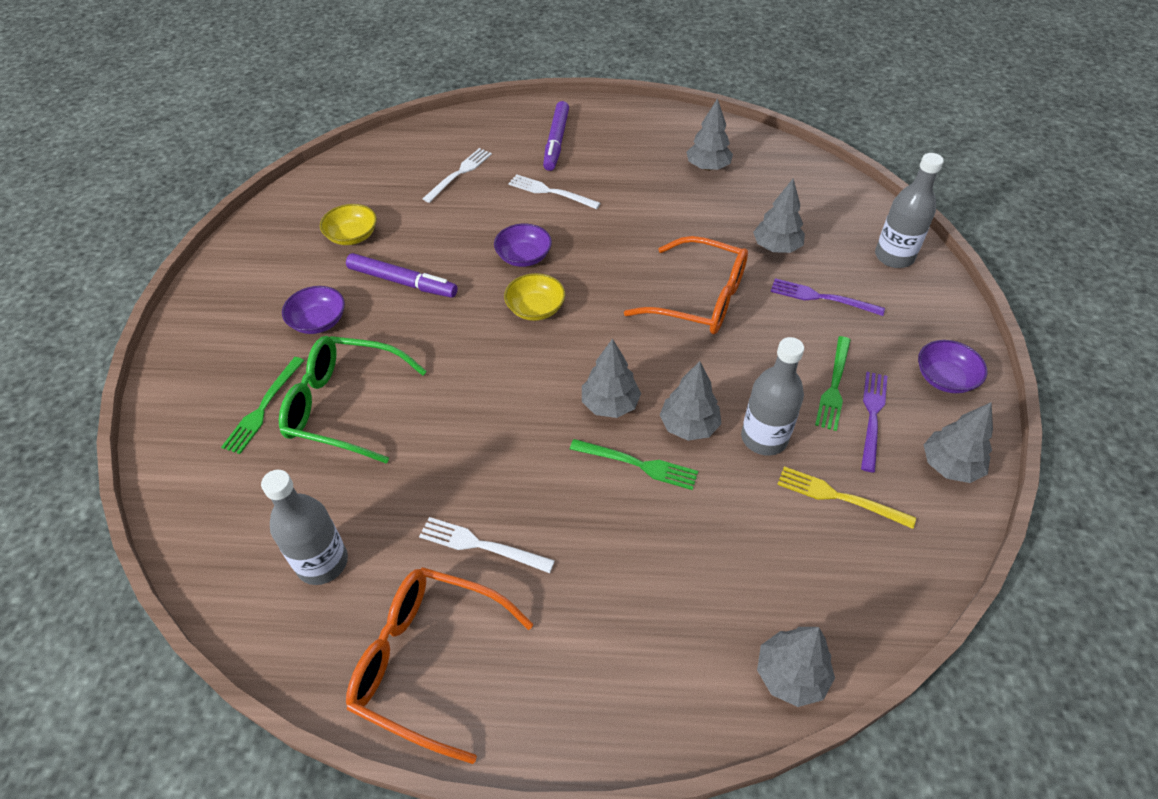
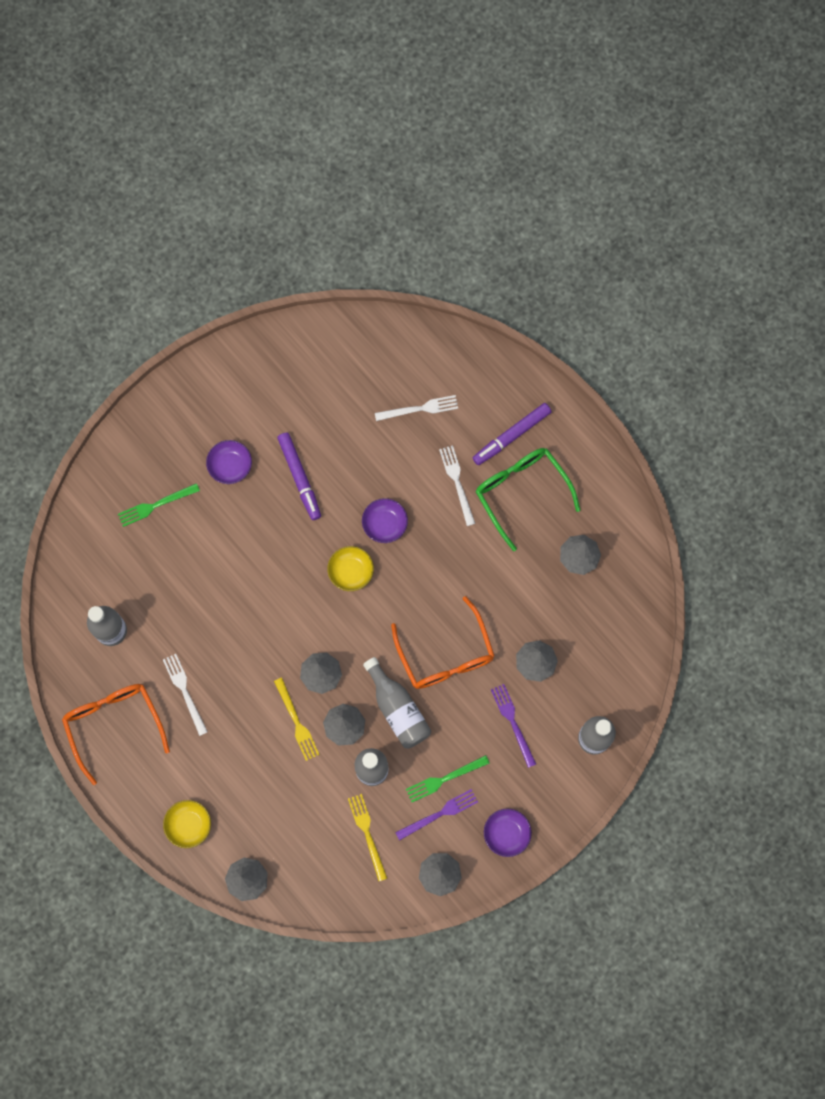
camera: 45 degrees right, 25 degrees up
(345, 406) = (194, 544): green glasses -> green glasses (522, 493)
(352, 236) = (306, 408): yellow bowl -> yellow bowl (188, 825)
(637, 464) = (296, 721): green fork -> yellow fork
(717, 370) = (398, 709): none -> grey bottle

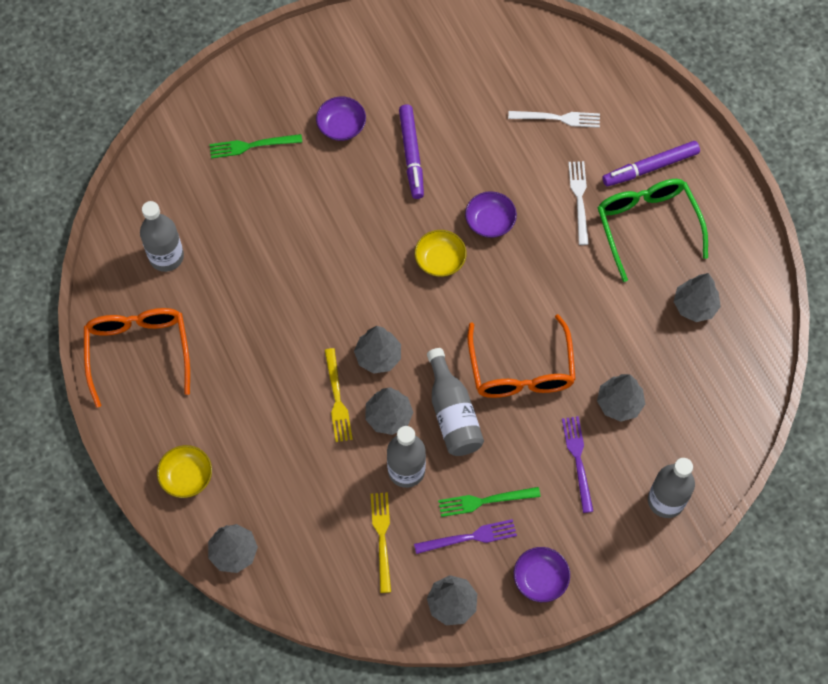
camera: 15 degrees right, 10 degrees down
(185, 692) = (225, 337): white fork -> none

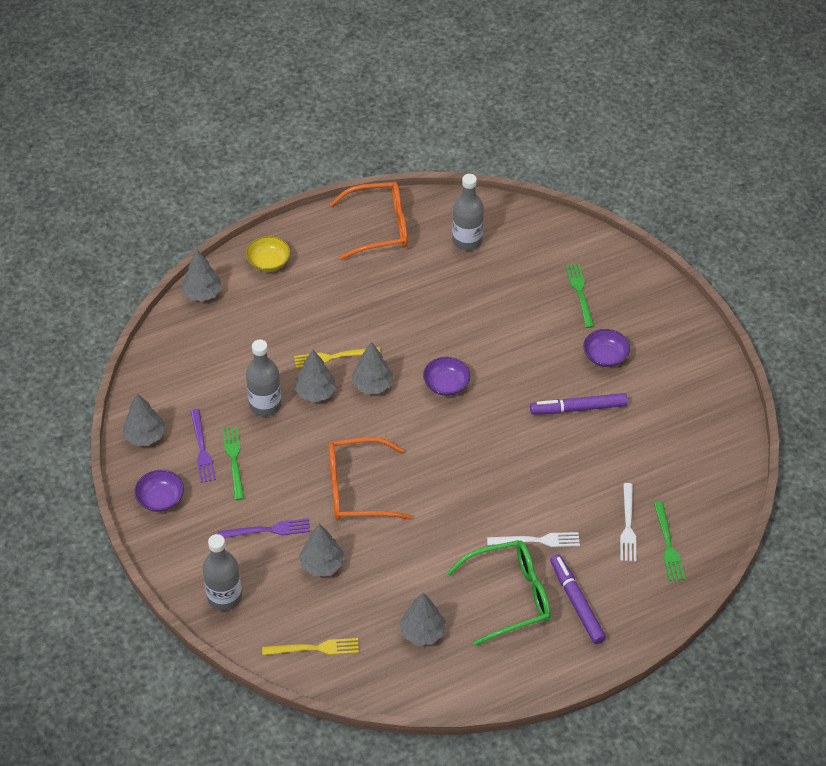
camera: 90 degrees right, 15 degrees down
(382, 538) = (206, 389): yellow fork -> yellow fork (314, 648)
(440, 260) = (468, 429): yellow bowl -> none
(452, 413) = (316, 438): grey bottle -> none
(490, 221) = (509, 468): purple bowl -> purple bowl (446, 384)
(578, 85) = (668, 544): none -> green fork

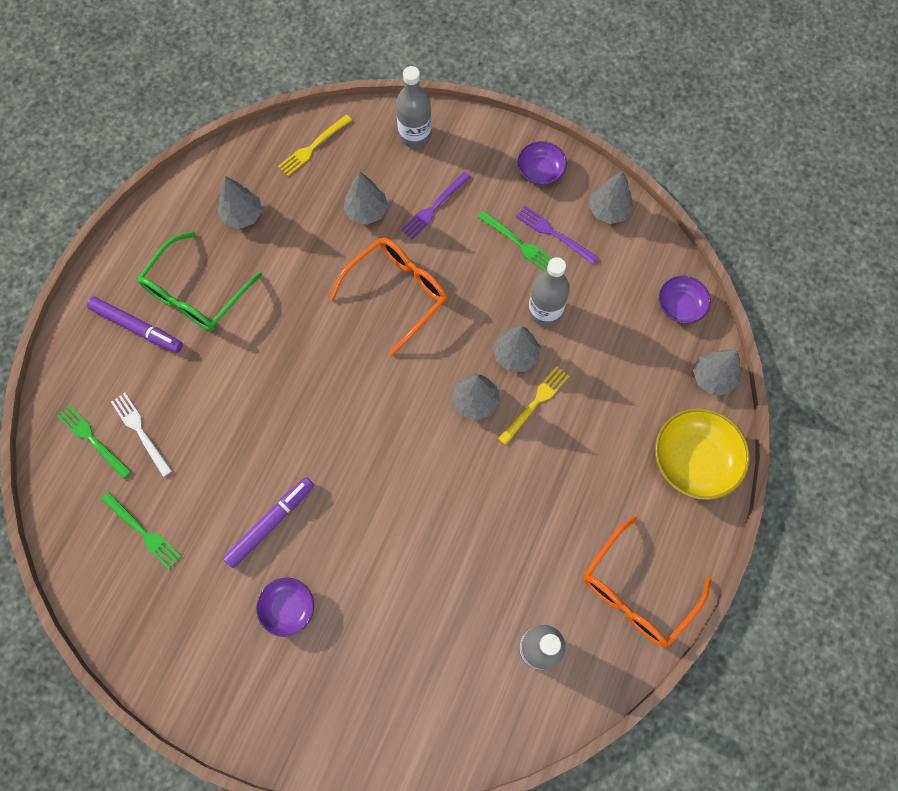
camera: 140 degrees right, 20 degrees up
(268, 262) = (694, 460): yellow bowl -> yellow bowl, size x1.70
(446, 384) = (411, 454): purple bowl -> purple bowl (680, 306)
(537, 540) = (210, 358): white fork -> none
(580, 293) = (371, 672): green fork -> green fork (143, 531)

